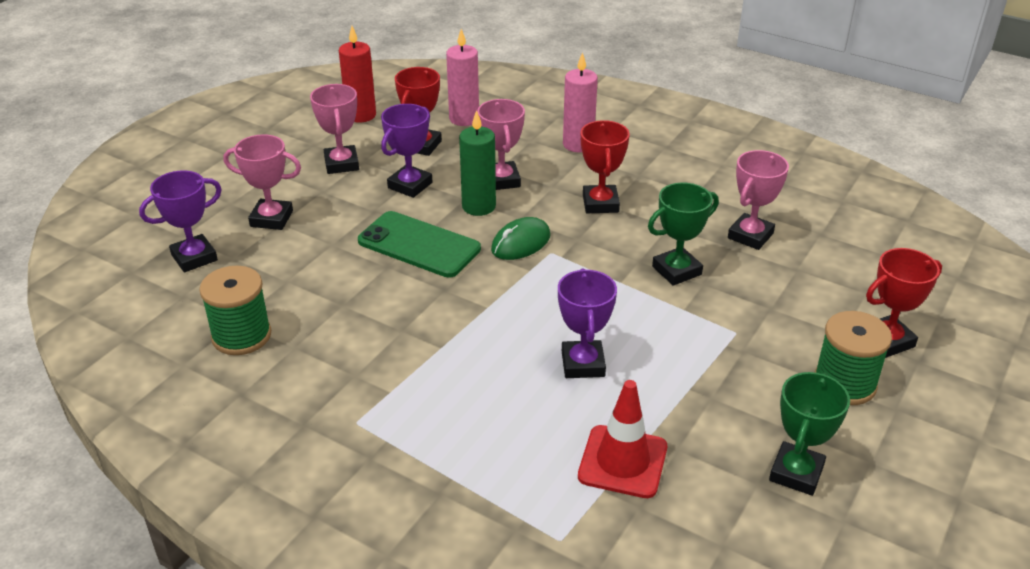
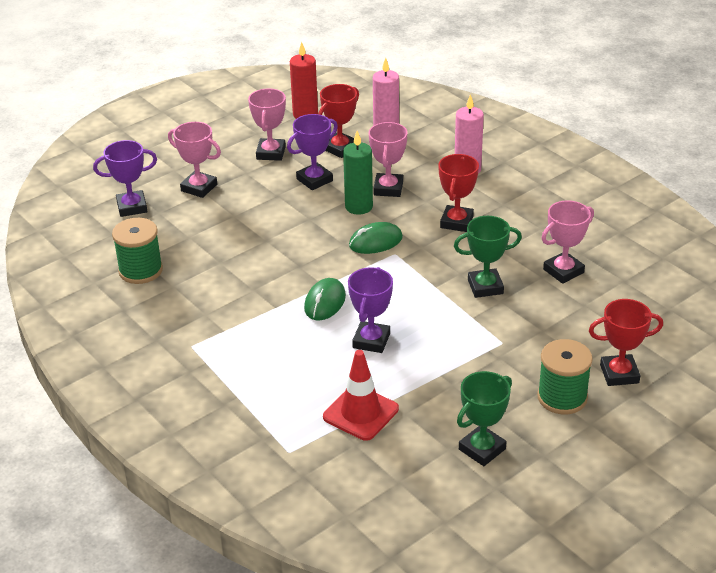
camera: 20 degrees right, 0 degrees up
(419, 245) = (297, 228): green phone -> none
(500, 328) = (325, 302): none -> green mouse

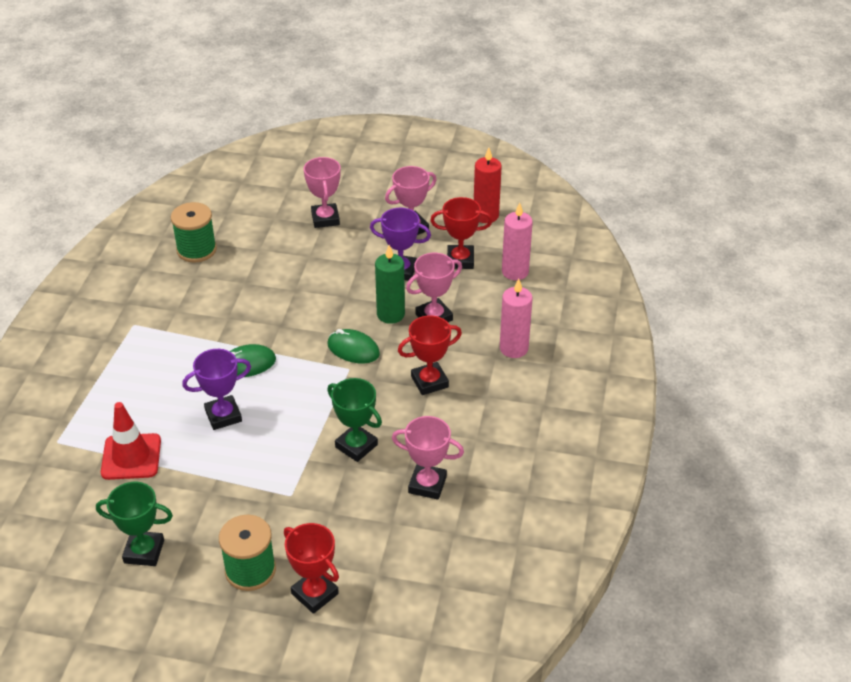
camera: 50 degrees right, 5 degrees up
(132, 207) = (267, 201): purple trophy -> none

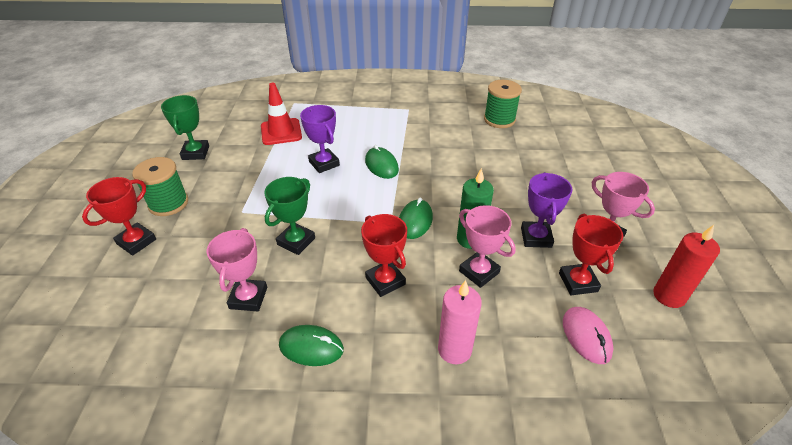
camera: 80 degrees right, 0 degrees up
(325, 219) = (579, 177): pink trophy -> none
(495, 439) = (311, 347): none -> green mouse
(515, 272) = (586, 336): pink candle -> pink mouse

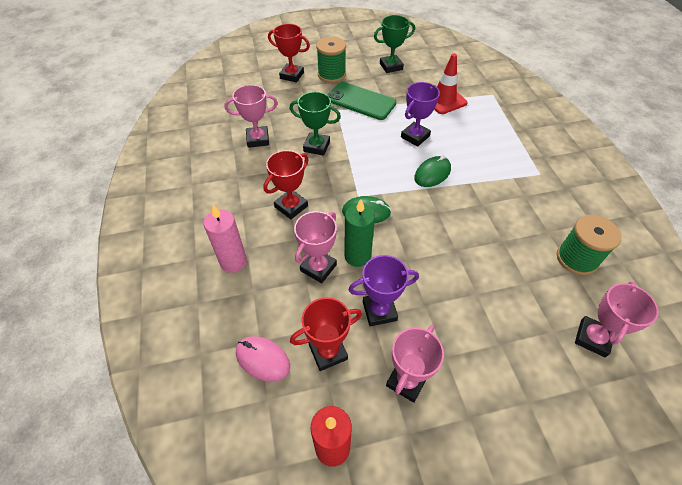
camera: 75 degrees right, 10 degrees up
(240, 189) = (361, 101): none -> green phone
(311, 347) = (223, 181): green mouse -> none
(568, 135) = (592, 338): none -> pink trophy
(586, 336) = (262, 359): pink mouse -> pink mouse turned 60 degrees clockwise

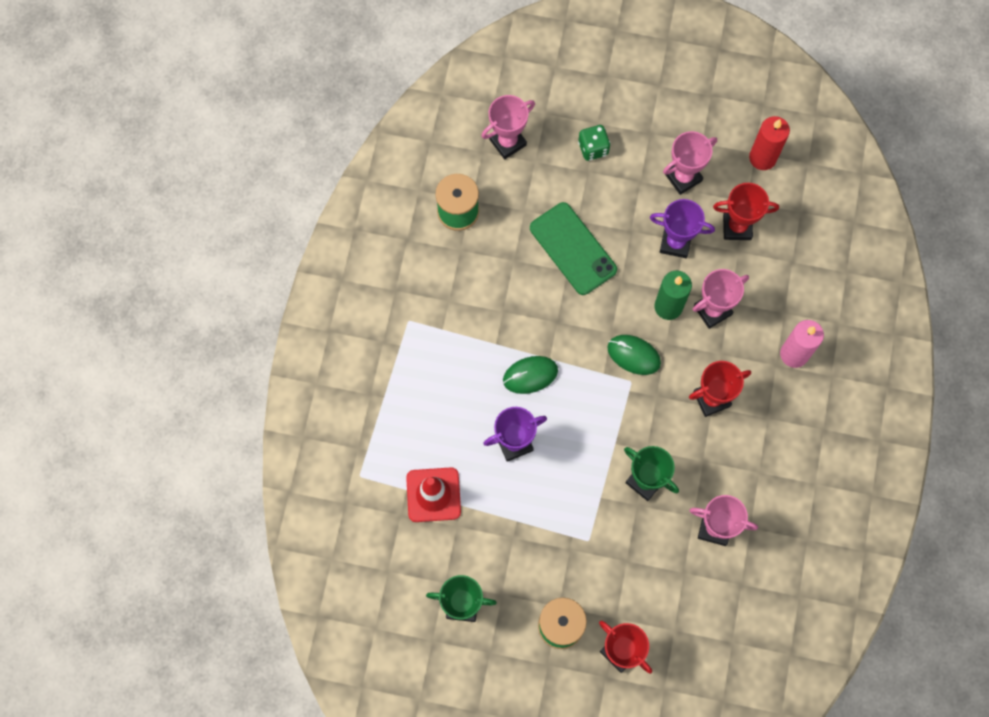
camera: 155 degrees left, 20 degrees up
(262, 359) = (794, 244): pink mouse -> none
(361, 101) = (547, 544): green phone -> green phone (572, 249)
(512, 370) = (593, 148): none -> green dice

